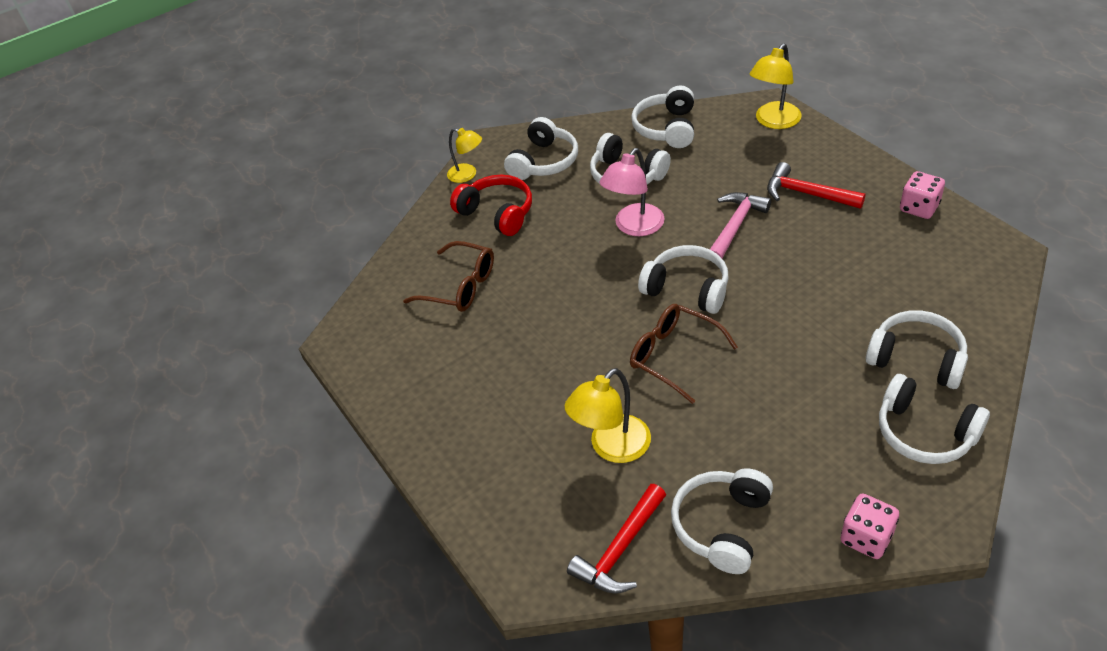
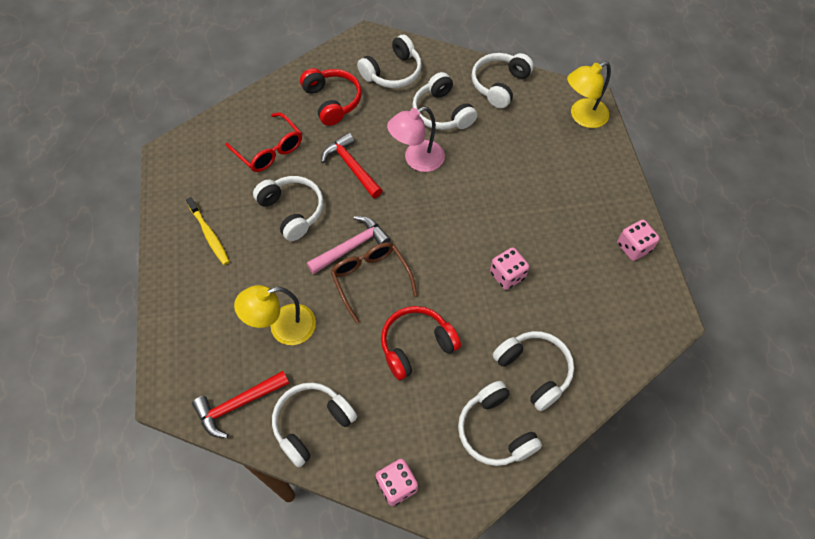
camera: 20 degrees right, 15 degrees up
(451, 397) = (209, 235): none -> yellow toothbrush
(460, 286) = (269, 150): brown glasses -> red glasses
(467, 175) = (333, 58): yellow lamp -> none
(687, 289) = (417, 230): white headphones -> white headphones (292, 211)
(735, 226) = (487, 195): pink hammer -> pink hammer (351, 247)
(775, 394) = (416, 345): none -> red headphones
(807, 194) = (560, 193): red hammer -> red hammer (351, 167)
(815, 287) = (507, 275): none -> pink dice

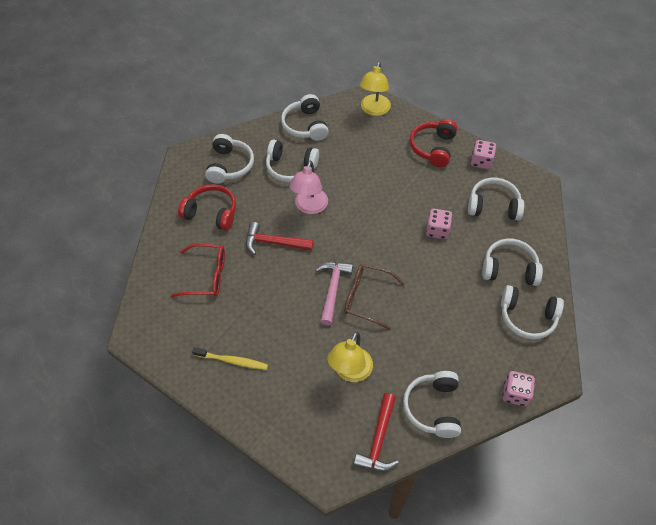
camera: 45 degrees left, 5 degrees down
(292, 211) = (269, 300): white headphones -> white headphones (493, 206)
(416, 345) = (436, 311): red headphones -> red headphones (433, 148)

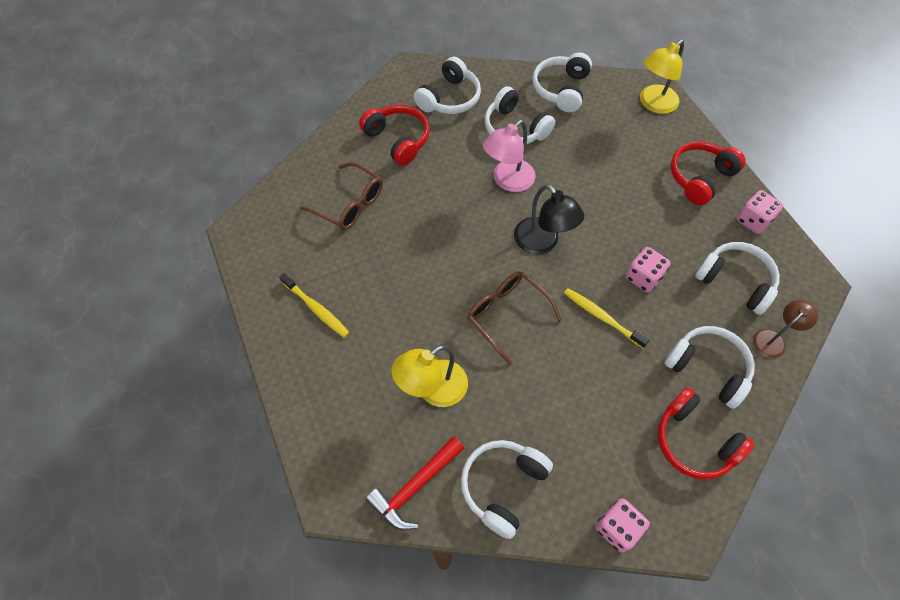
camera: 30 degrees right, 5 degrees up
(206, 276) = (349, 204): red glasses -> brown glasses
(274, 243) = (443, 202): red hammer -> none
(332, 289) = (474, 286): pink hammer -> none
(359, 239) = (542, 243): none -> black lamp
(427, 269) = (602, 317): none -> yellow toothbrush
(527, 317) = (694, 441): white headphones -> red headphones
(535, 231) = (773, 339): none -> brown lamp

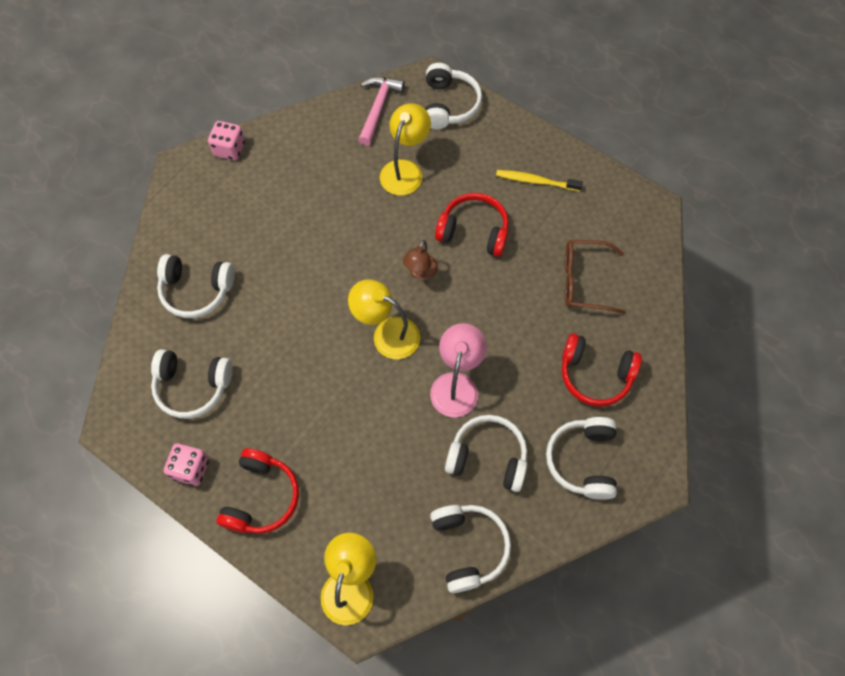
camera: 150 degrees right, 5 degrees up
(415, 486) = (378, 108): red hammer -> pink hammer
(502, 486) = (319, 136): white headphones -> white headphones (449, 105)
(507, 315) = (381, 252): brown glasses -> none
(542, 243) = (387, 334): black lamp -> yellow lamp
(602, 317) = (301, 290): yellow toothbrush -> none
(643, 277) = (280, 346): pink dice -> none
(694, 441) = (192, 229): red headphones -> red headphones (473, 231)
(773, 339) = (145, 345): brown lamp -> brown lamp (420, 273)

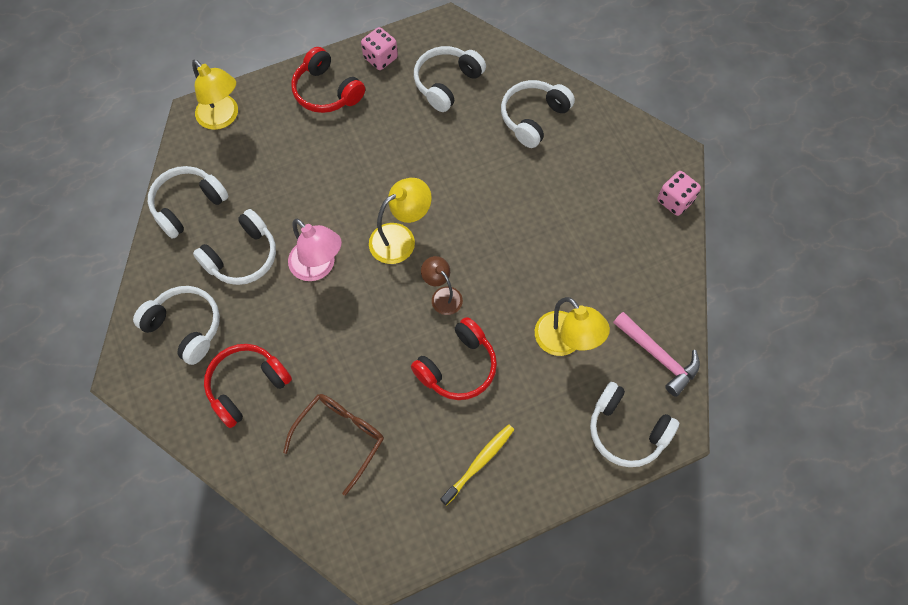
camera: 120 degrees right, 0 degrees up
(468, 547) = (188, 205): white headphones -> white headphones turned 120 degrees clockwise

